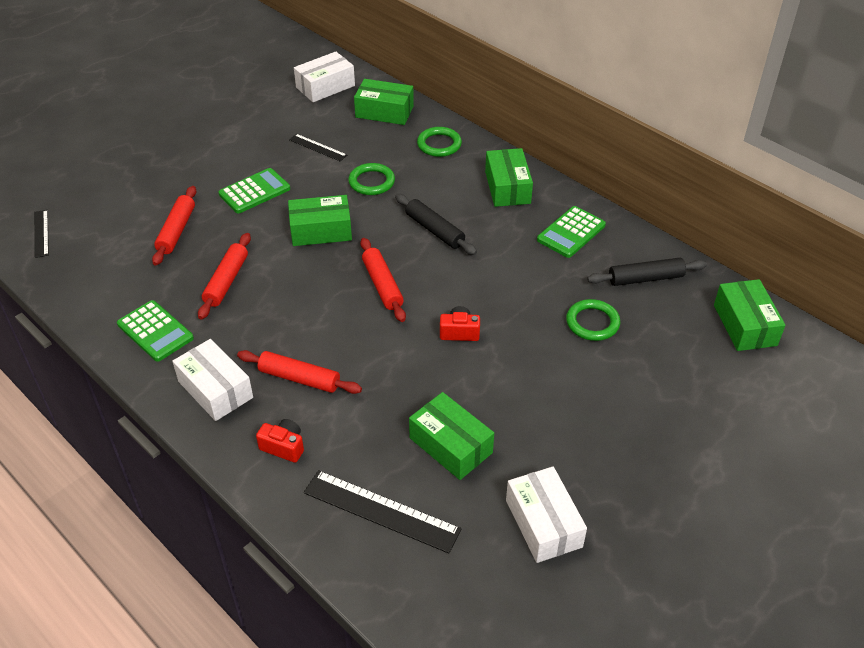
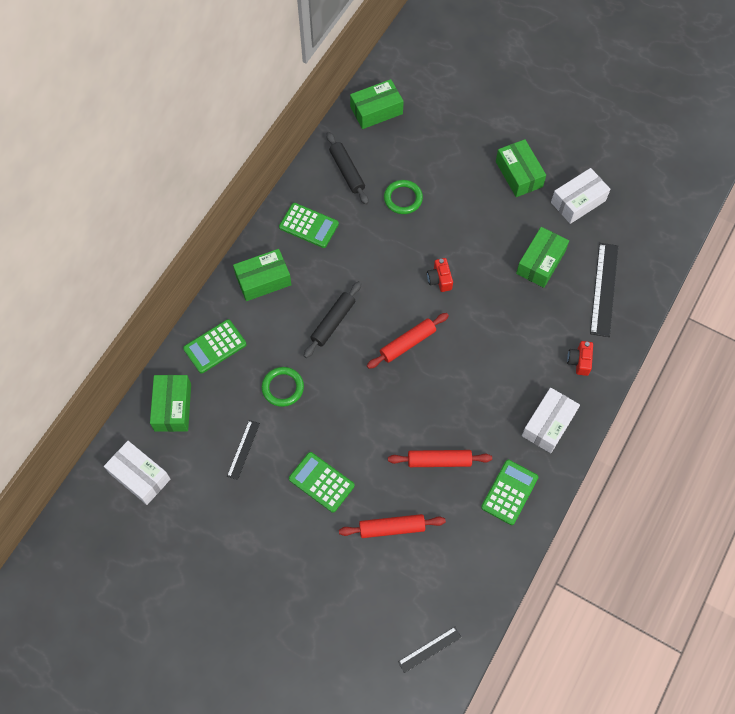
camera: 105 degrees left, 20 degrees up
(299, 378) = (518, 371): red rolling pin -> none
(321, 231) = (358, 408): green box -> green box (519, 174)
(439, 144) = (215, 346): green ring -> green calculator

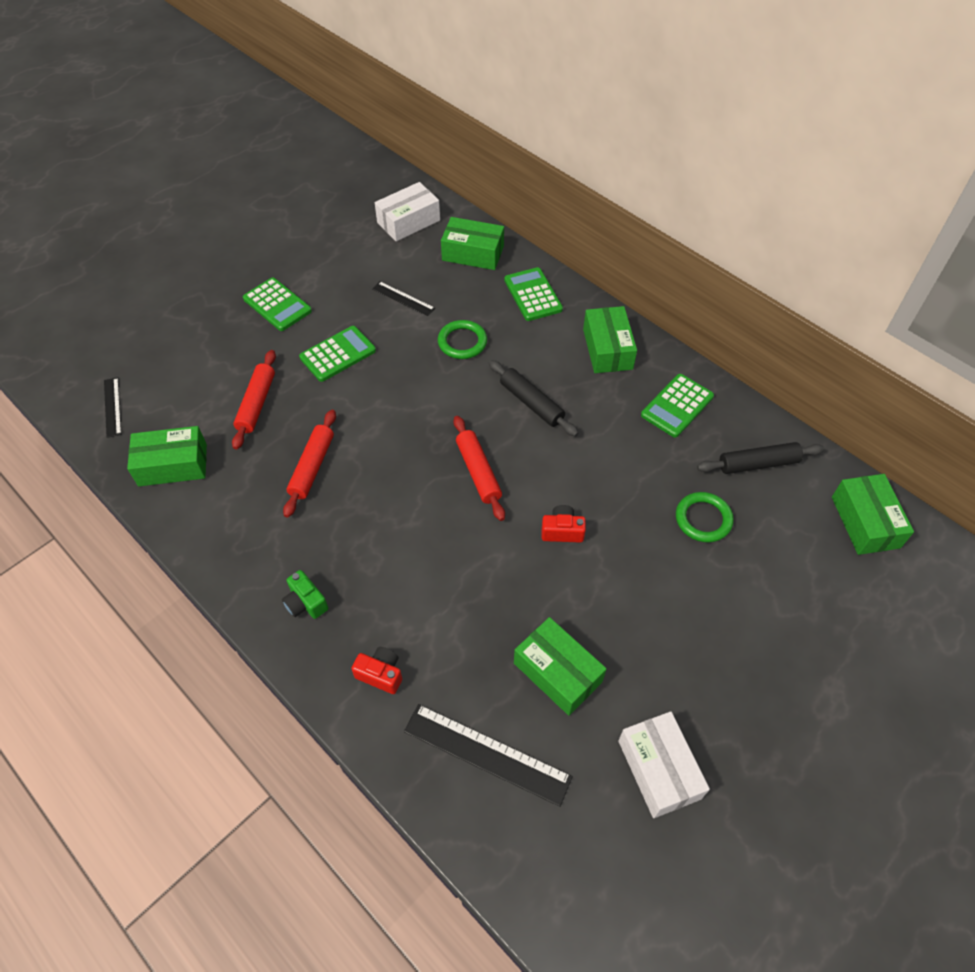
camera: 105 degrees right, 10 degrees down
(509, 492) = (239, 530): green calculator -> green calculator (277, 305)
(519, 174) = (726, 690): green box -> green box (173, 465)
(548, 424) = (305, 602): white box -> green camera

